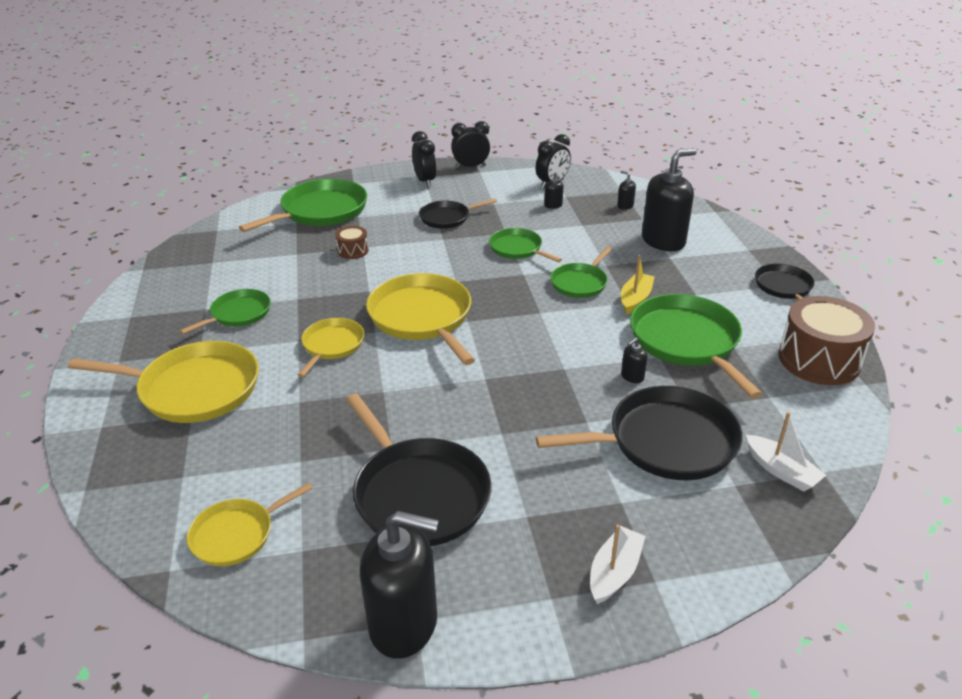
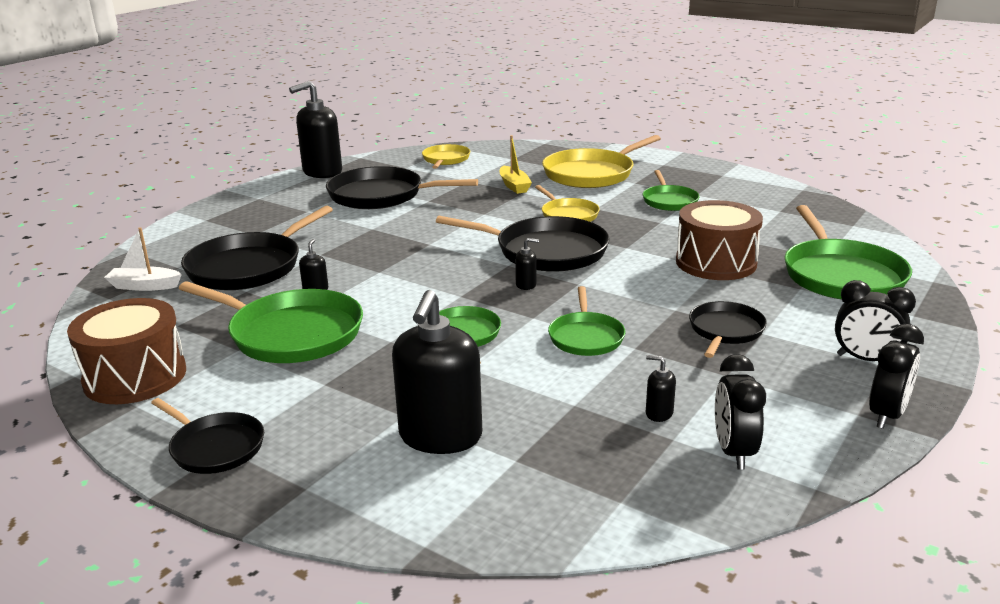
camera: 135 degrees right, 10 degrees down
(353, 251) = (716, 263): brown drum -> brown drum, size x2.10
(422, 317) = (545, 251): yellow pan -> black pan
(518, 249) = (586, 337): green pan -> green pan turned 90 degrees clockwise
(614, 572) = (232, 214): white boat -> none
(625, 206) = (571, 470): black soap dispenser -> black soap dispenser (526, 285)
(635, 299) = (386, 347): yellow boat -> yellow boat (514, 186)

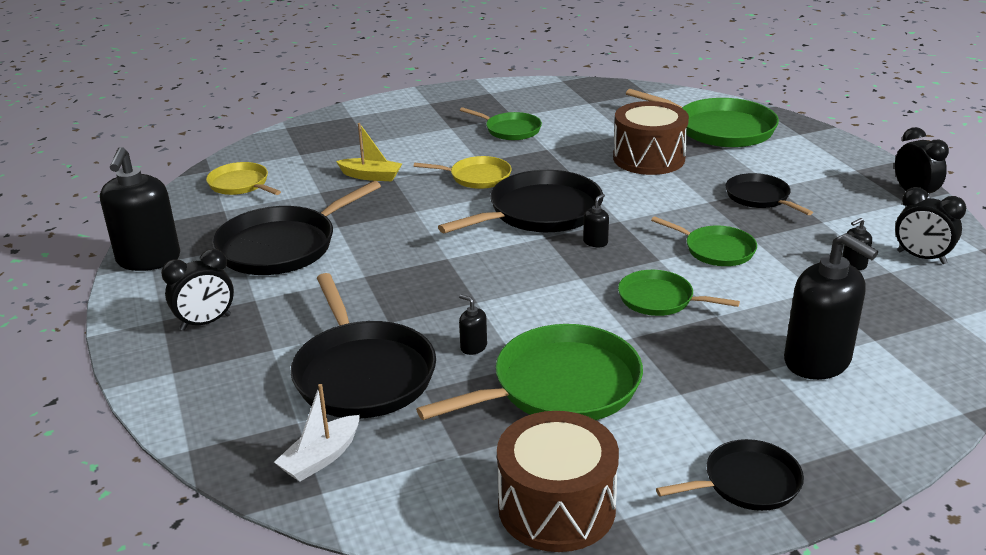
camera: 55 degrees left, 5 degrees up
(592, 174) = (401, 136): yellow pan -> none
(865, 360) = (843, 172): black clock -> black clock (206, 322)

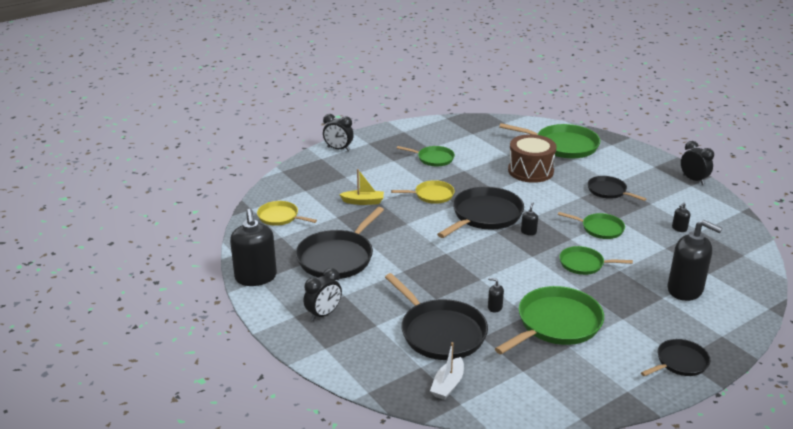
camera: 15 degrees left, 0 degrees up
(556, 507) = (590, 391): brown drum -> none
(921, 257) = (713, 220): black clock -> black clock (338, 149)

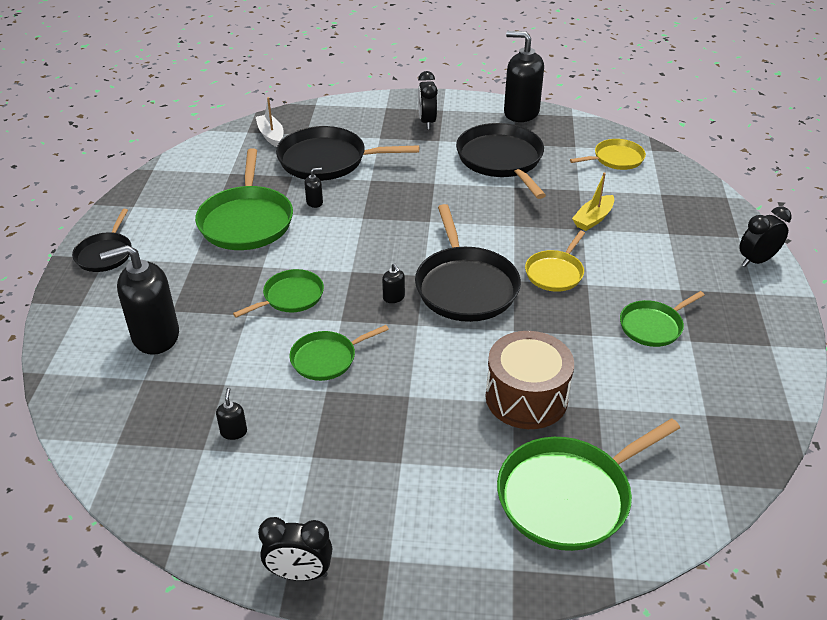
camera: 130 degrees right, 10 degrees up
(608, 191) = (389, 437): black pan -> none

